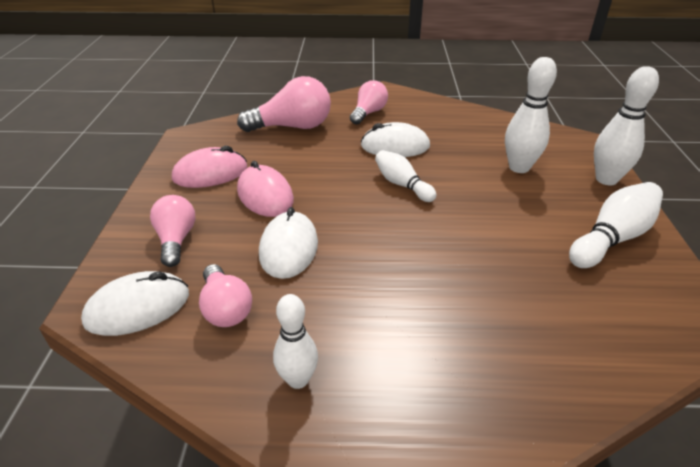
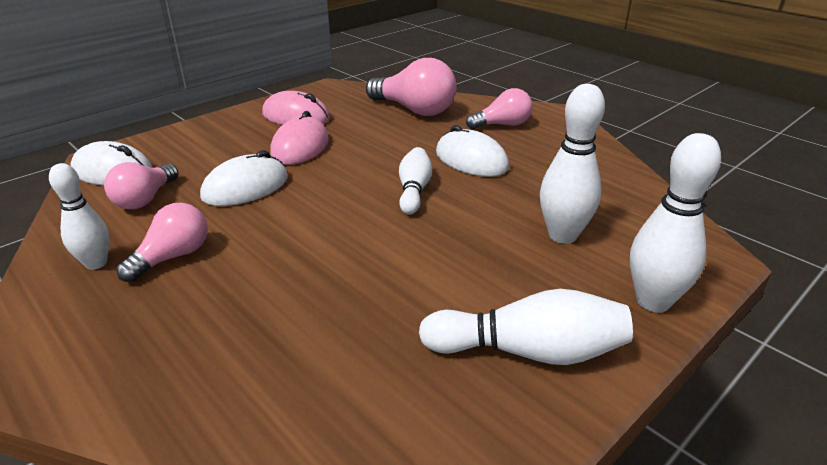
camera: 45 degrees right, 5 degrees down
(176, 240) = (199, 146): pink light bulb -> pink light bulb (173, 257)

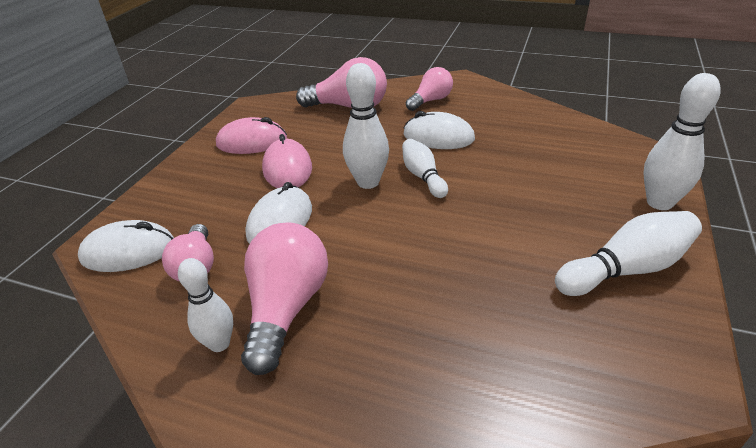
camera: 25 degrees left, 5 degrees up
(173, 257) = (287, 308): pink light bulb -> pink light bulb, size x1.58
(562, 235) = (561, 176): white bowling pin -> white bowling pin (368, 182)

